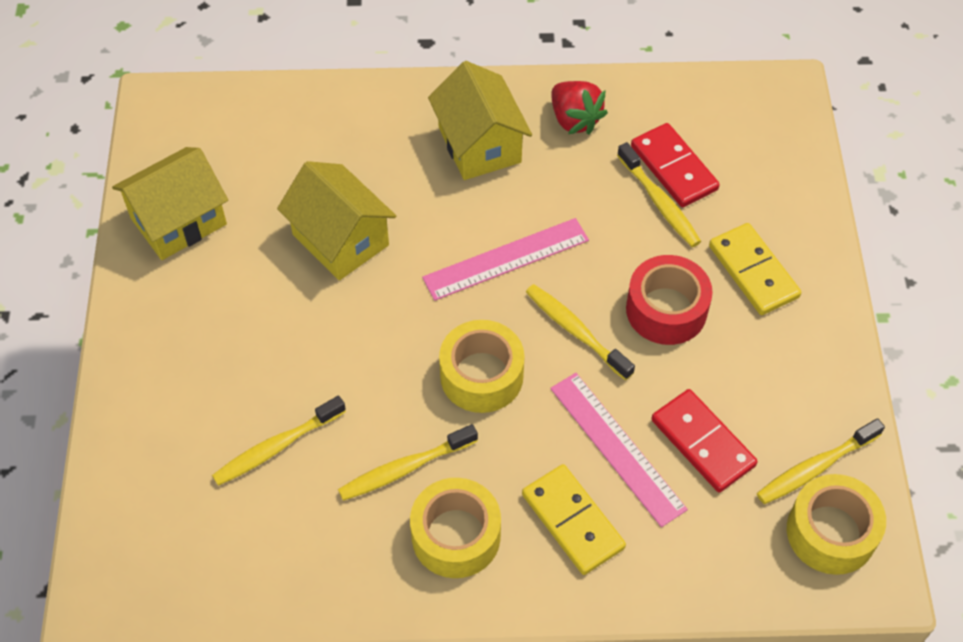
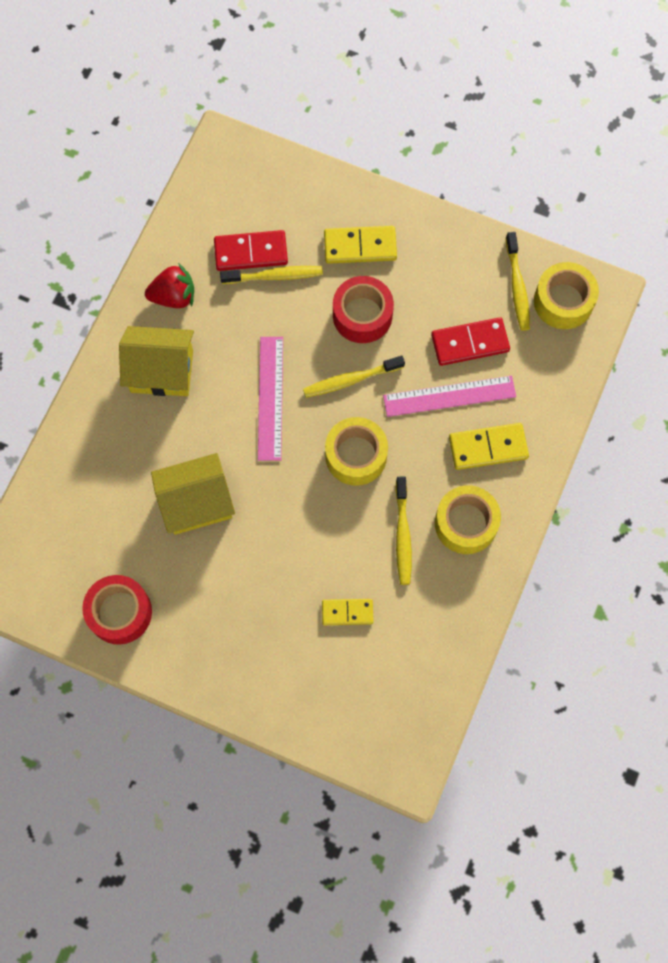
camera: 65 degrees left, 15 degrees up
(178, 221) = (120, 612): yellow house -> red tape
(276, 447) = (347, 612): yellow toothbrush -> yellow domino

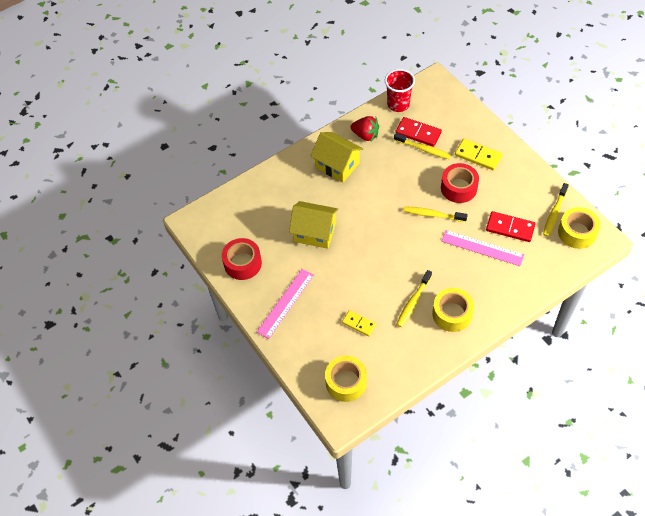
camera: 35 degrees right, 15 degrees down
(192, 217) = (398, 104): none -> red cup
(270, 398) = (384, 203): pink ruler -> pink ruler (285, 303)
(356, 455) = (412, 251): yellow tape -> yellow tape (346, 382)
(488, 447) = (488, 283): yellow domino -> none

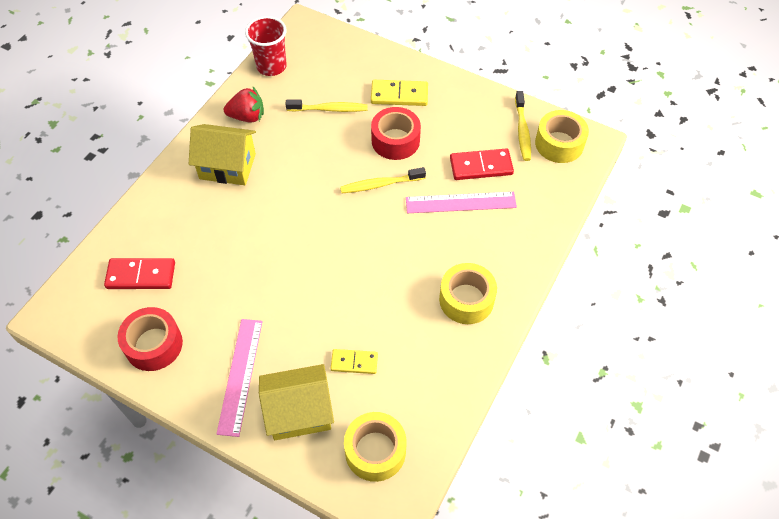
camera: 30 degrees left, 0 degrees up
(314, 233) = (237, 264): yellow house -> yellow house (299, 412)
(413, 302) = (410, 304): yellow toothbrush -> none
(418, 133) = (313, 92): red domino -> red domino (141, 275)

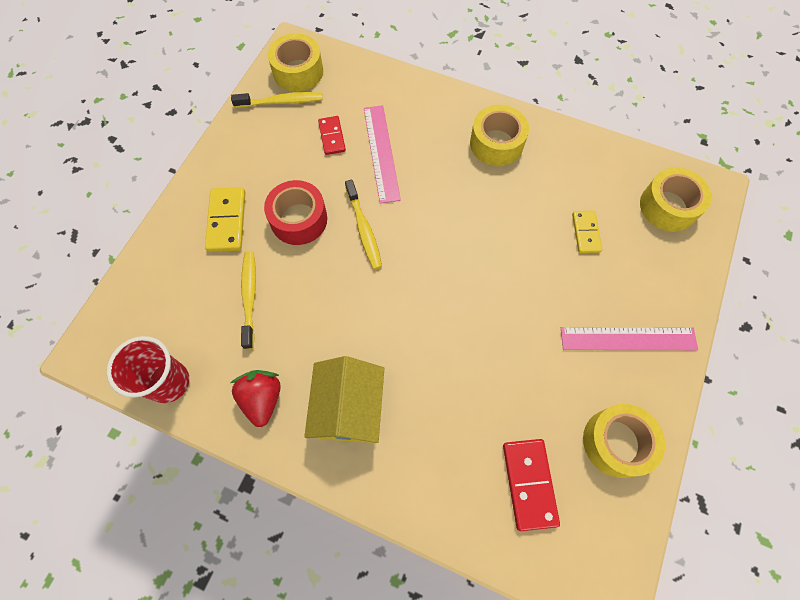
camera: 95 degrees left, 10 degrees up
(154, 344) = (616, 442): red tape -> yellow tape
(299, 412) = (650, 275): yellow house -> none
(481, 166) = (332, 137): red domino -> red domino, size x0.66

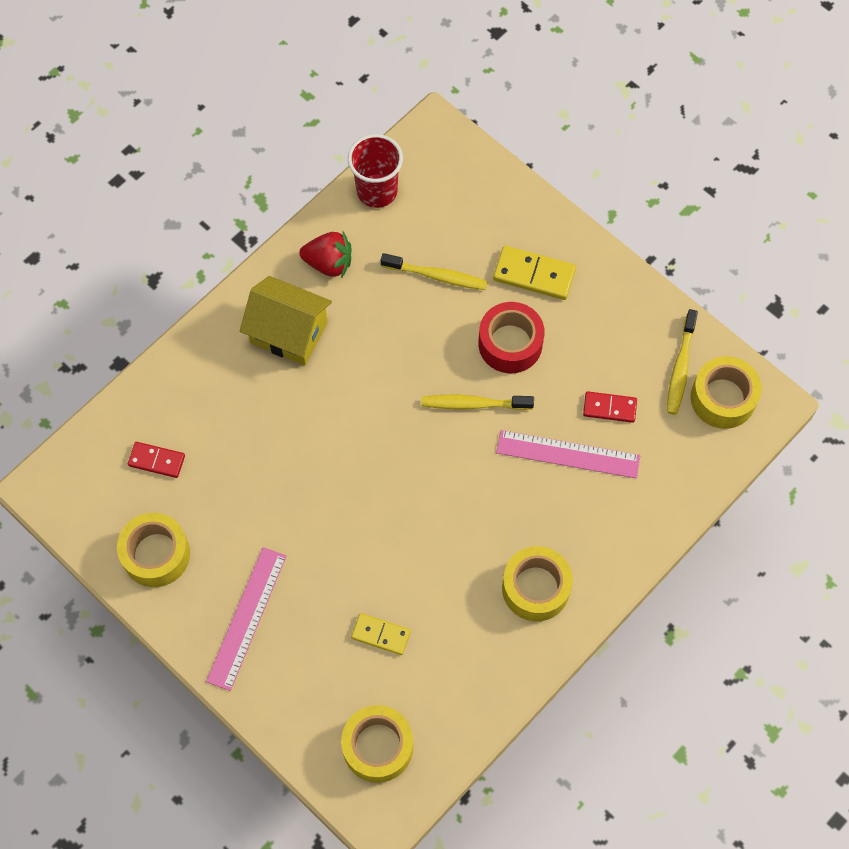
camera: 110 degrees right, 0 degrees up
(529, 484) = (156, 460): red domino -> red domino, size x0.66

